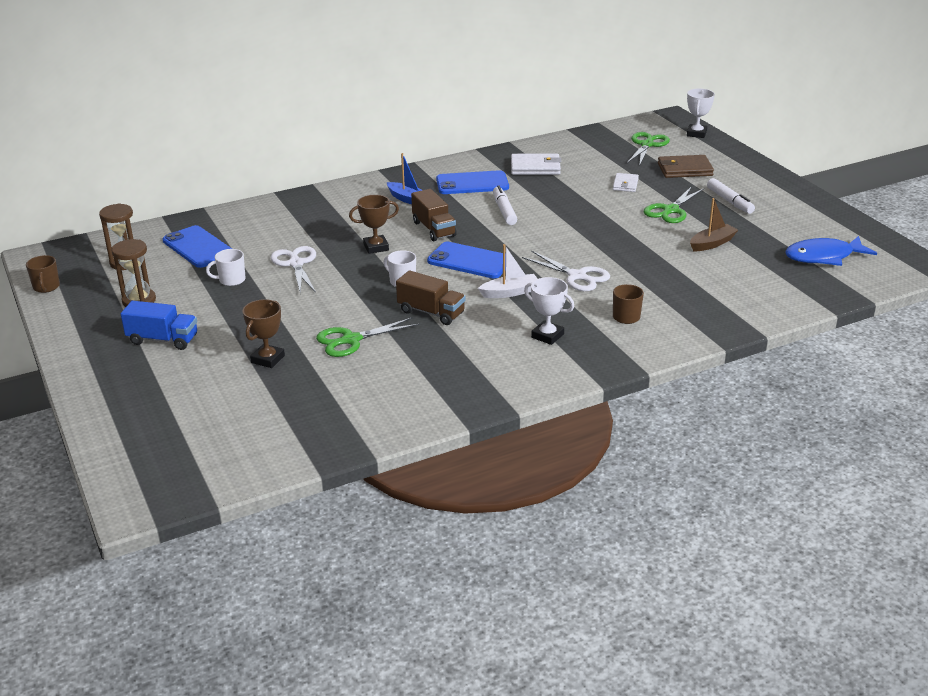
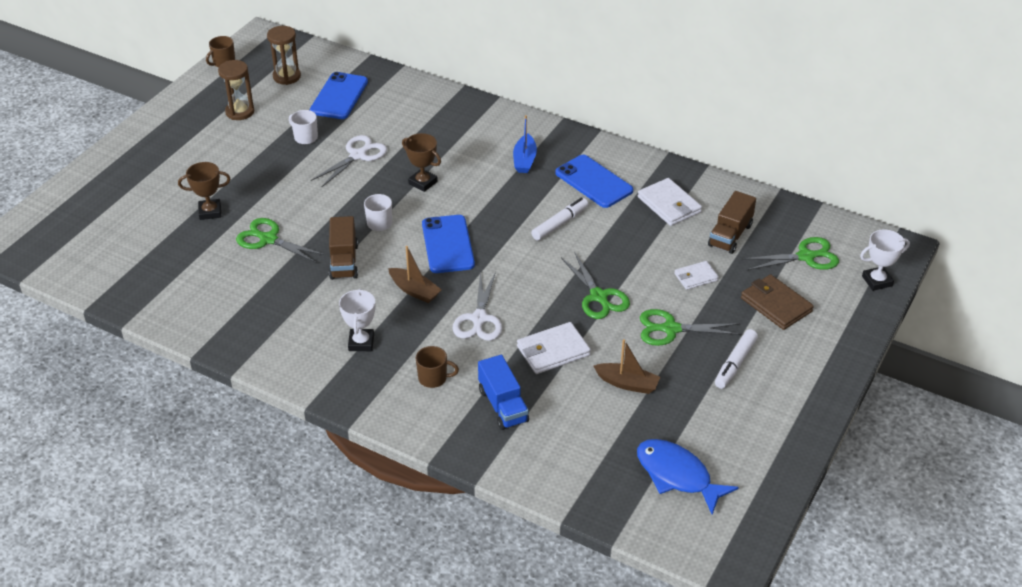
camera: 55 degrees right, 10 degrees up
(163, 340) = (197, 151): blue truck -> blue truck (503, 405)
(434, 229) = (485, 199): brown truck -> brown truck (730, 235)
(510, 292) = (414, 291): white boat -> brown boat
(606, 223) = (599, 297): none -> green scissors
(647, 259) = (553, 351): none -> white wallet

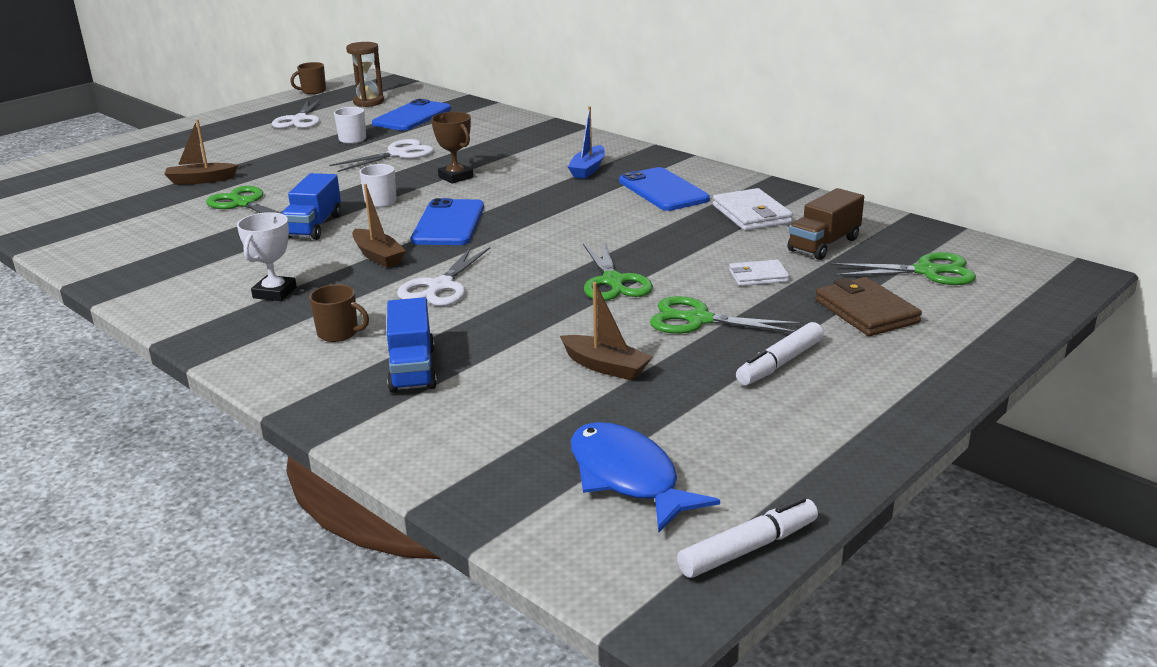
camera: 15 degrees right, 15 degrees down
(210, 212) = (201, 180): brown trophy -> brown boat
(240, 112) = (299, 120): brown hourglass -> white scissors
(344, 261) = (314, 226): brown truck -> blue truck
(553, 351) = (519, 324): white wallet -> none
(559, 224) = (599, 218): white marker -> white marker (747, 548)
(877, 281) = (1031, 303): white trophy -> none

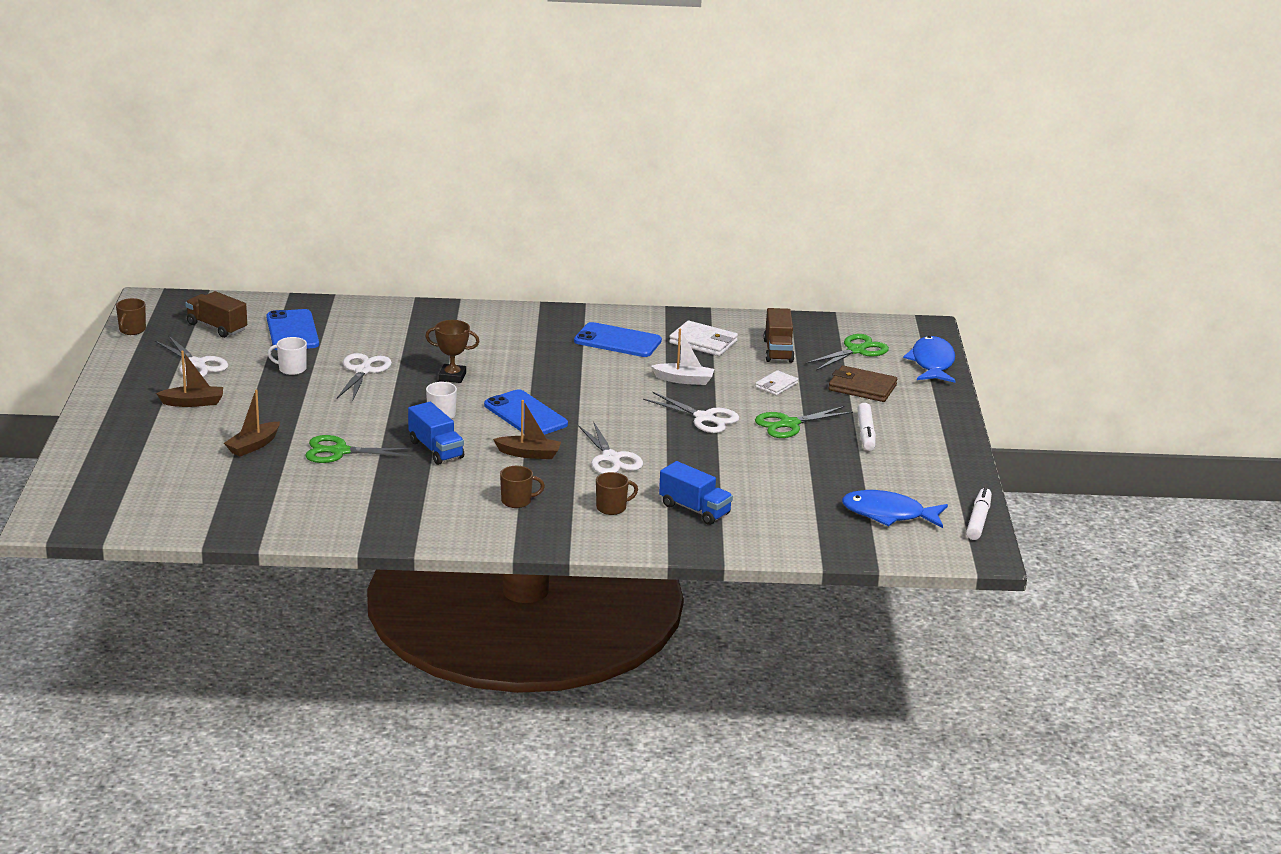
camera: 45 degrees left, 0 degrees up
(275, 293) = (517, 501): white trophy -> brown mug
(368, 102) = (217, 327): brown hourglass -> brown truck
(588, 169) = (535, 339): blue boat -> none
(605, 366) = (788, 468): brown boat -> brown boat (193, 403)
(613, 282) = (704, 418): green scissors -> white scissors
(663, 241) = (684, 380): none -> white boat
(1016, 314) = (932, 363): none -> blue fish

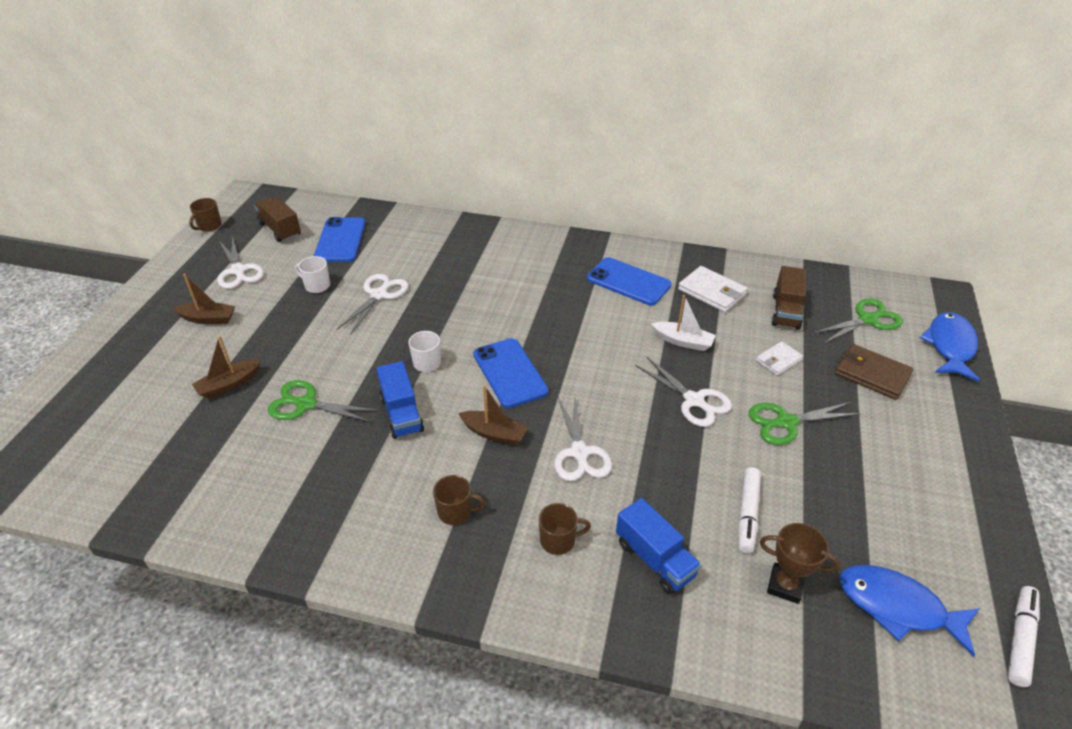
camera: 15 degrees right, 15 degrees up
(452, 377) = (457, 311): brown trophy -> brown trophy (785, 585)
(866, 433) = (873, 448): white marker -> white marker (748, 514)

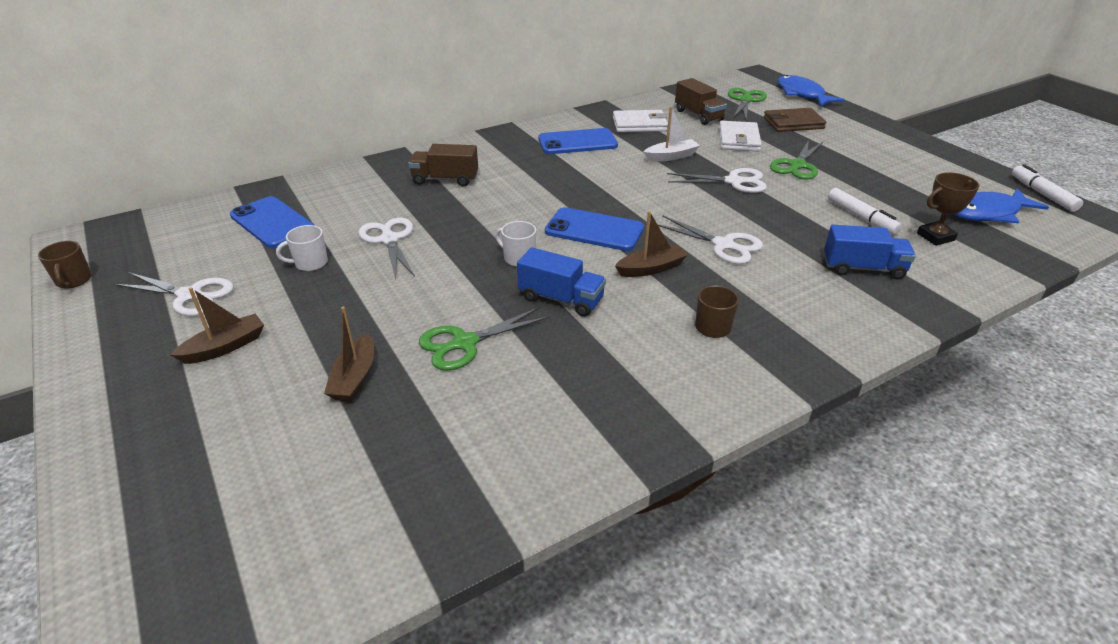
camera: 45 degrees left, 5 degrees down
(280, 229) = (181, 244): brown truck -> brown truck (445, 179)
(558, 540) = (801, 296): brown mug -> none
(778, 360) = (738, 139): white wallet -> white wallet, size x1.59

